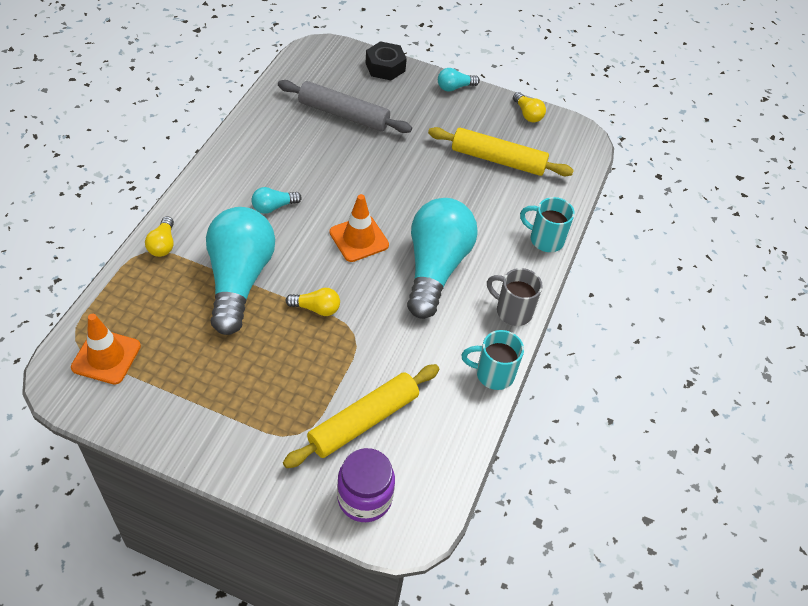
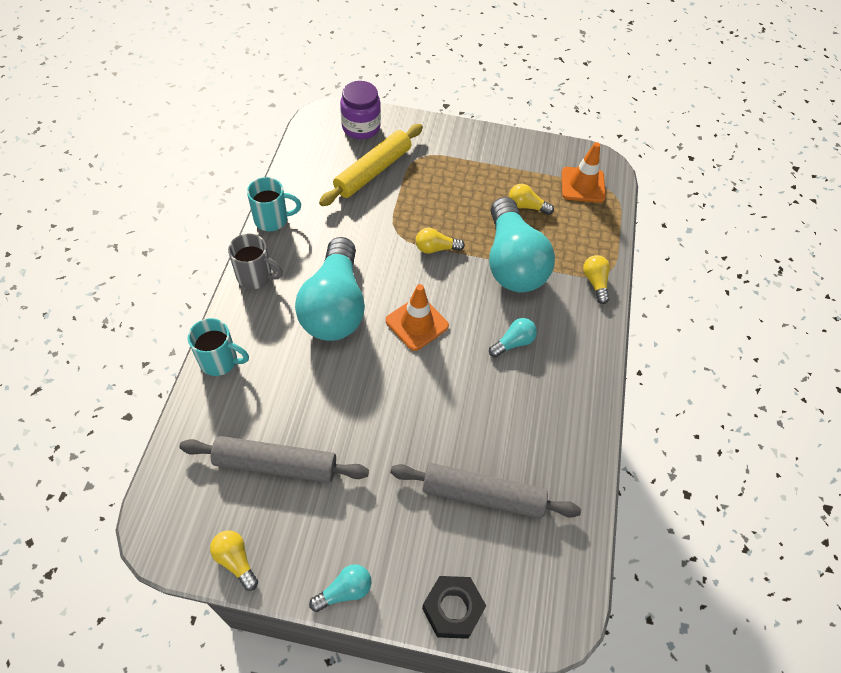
camera: 170 degrees right, 5 degrees up
(191, 340) = (526, 206): none -> yellow light bulb
(498, 160) = (276, 464): yellow rolling pin -> grey rolling pin

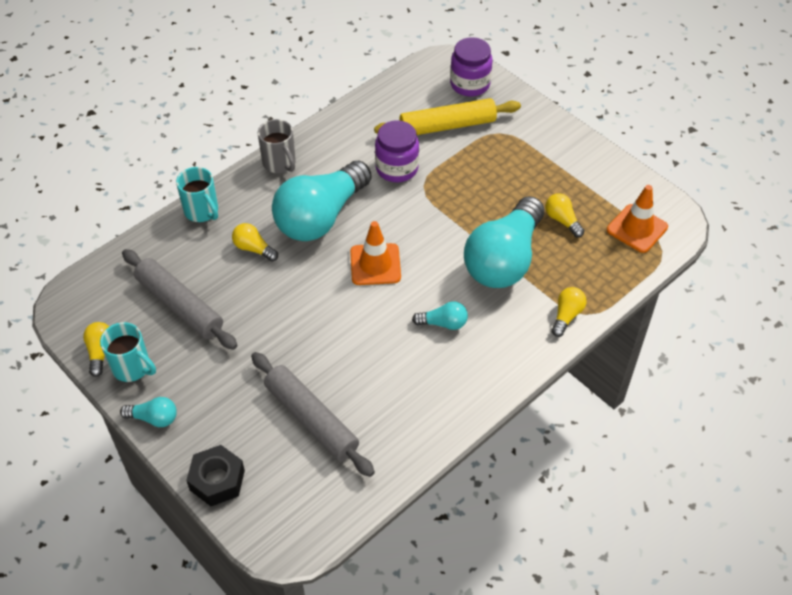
camera: 40 degrees right, 5 degrees down
(272, 219) = (330, 126): turquoise mug -> turquoise mug (132, 367)
(362, 229) = (397, 168): none -> purple jar
(436, 248) = (445, 214): yellow light bulb -> yellow light bulb (254, 249)

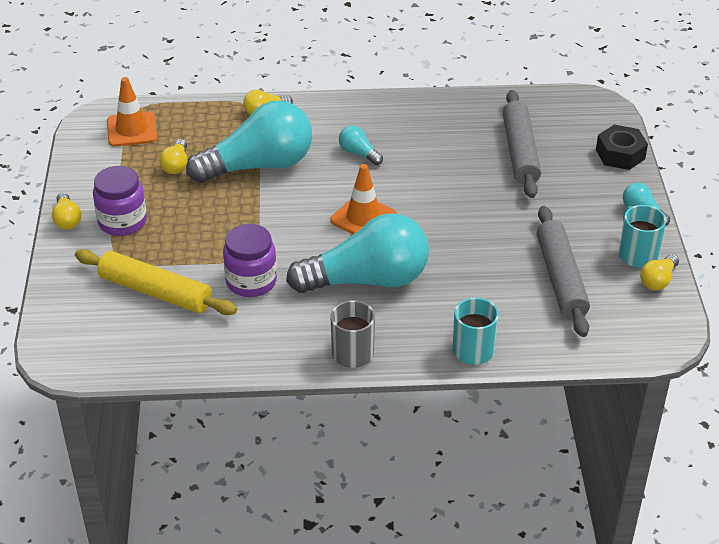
camera: 140 degrees left, 10 degrees down
(254, 249) = (454, 288): yellow light bulb -> yellow light bulb (67, 219)
(470, 84) = (77, 319): purple jar -> purple jar (122, 222)

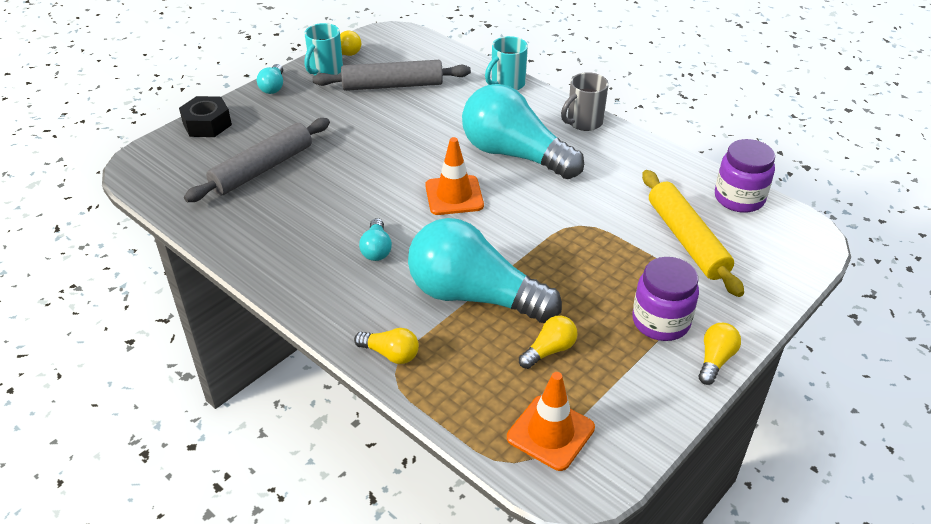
camera: 135 degrees left, 0 degrees up
(251, 281) = (600, 203): purple jar -> purple jar (739, 198)
(560, 278) = (392, 85): grey rolling pin -> grey rolling pin turned 45 degrees clockwise

